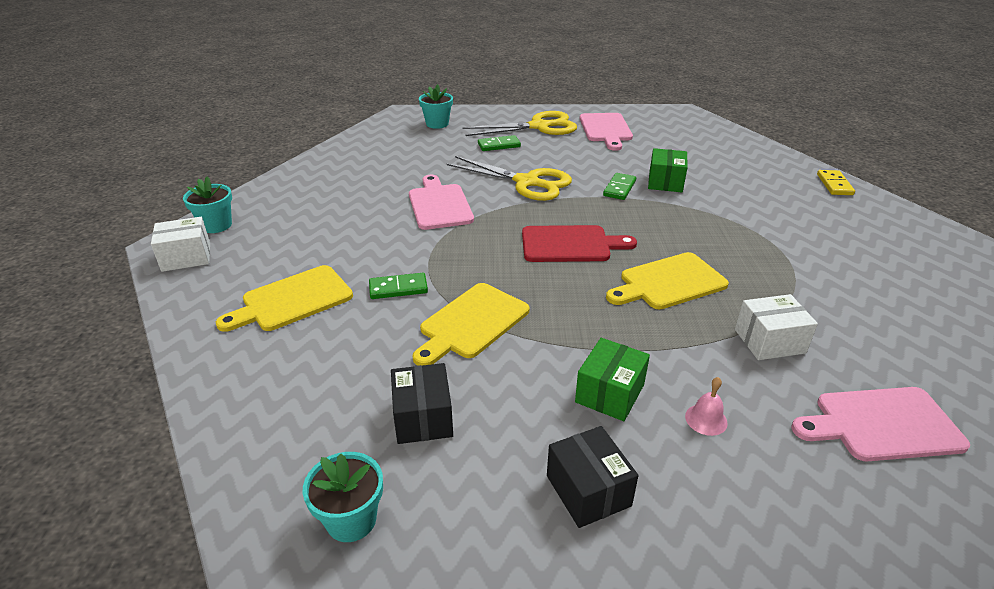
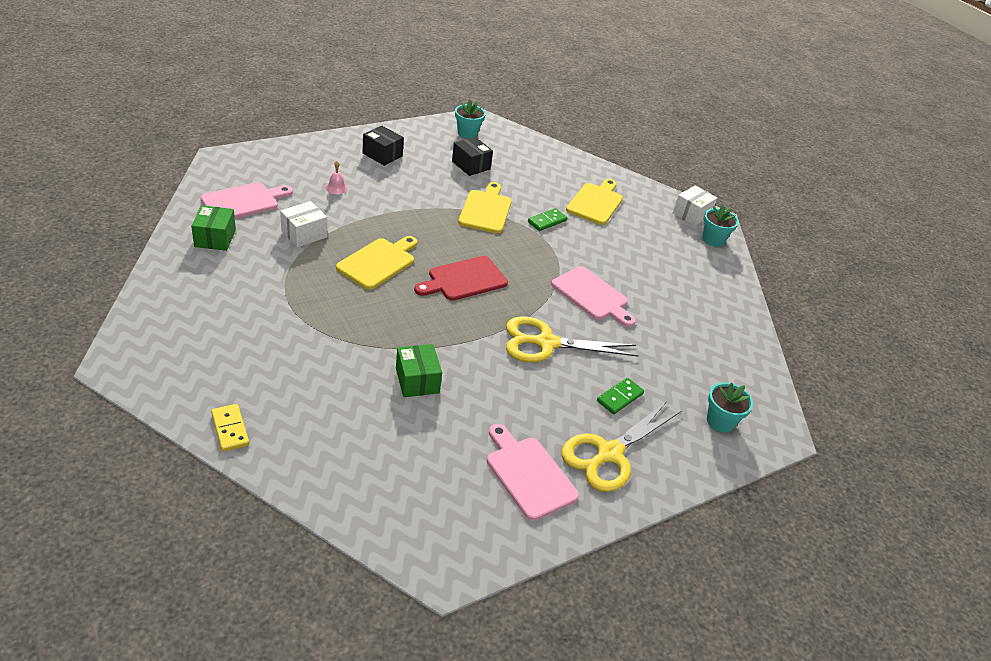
camera: 145 degrees right, 5 degrees up
(609, 393) = (389, 190): green box -> green box (215, 238)
(619, 188) = (458, 358): green domino -> none

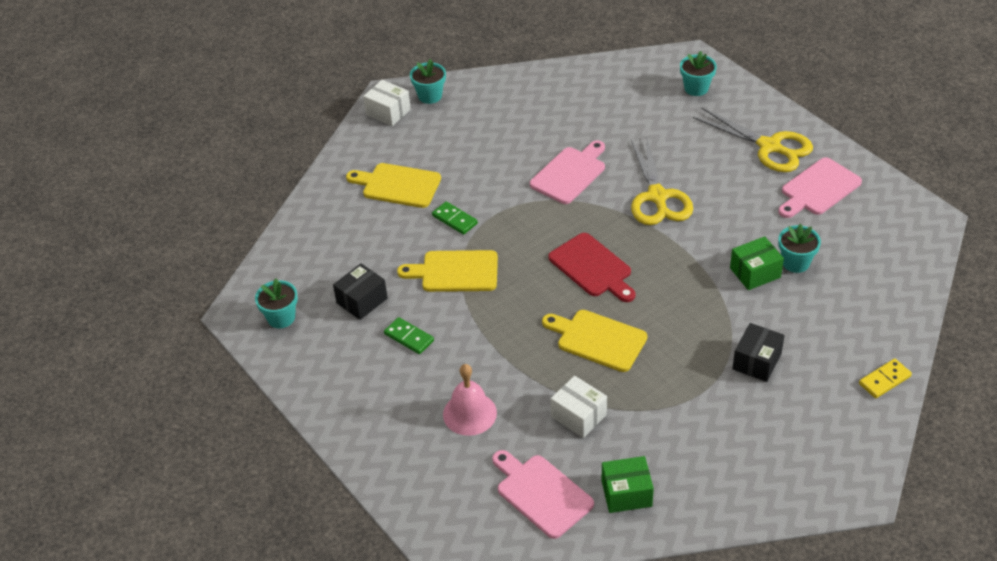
camera: 90 degrees left, 5 degrees up
(336, 188) = (469, 413): pink bell -> pink bell, size x1.90
(382, 155) = (372, 389): black box -> black box (756, 361)
(419, 416) = (795, 262): none -> turquoise flower pot
(620, 397) = (702, 145): green domino -> green domino (409, 337)

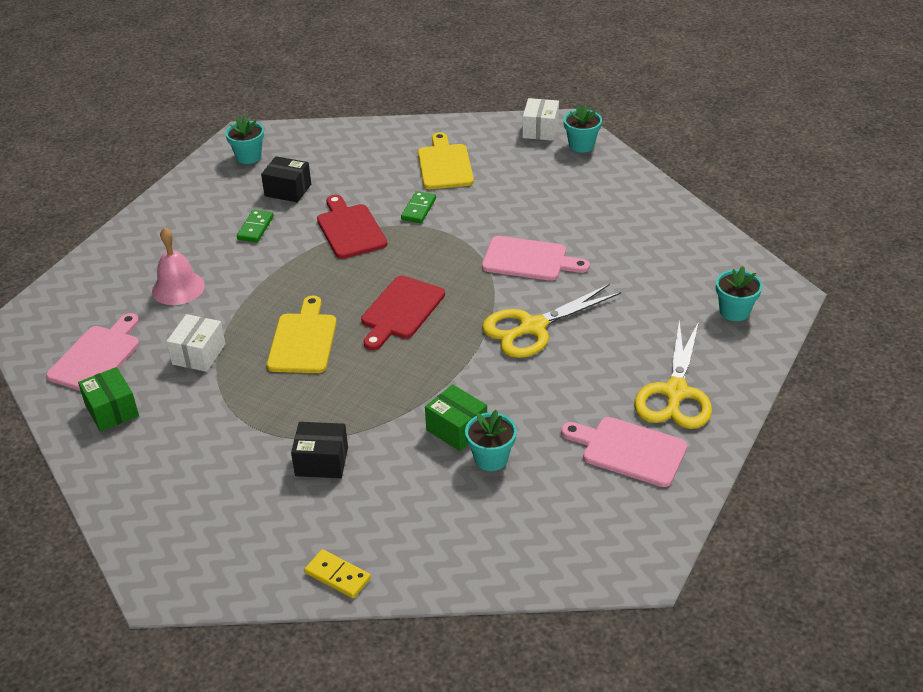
camera: 65 degrees right, 5 degrees down
(455, 272) = (350, 229): yellow cutting board -> red cutting board

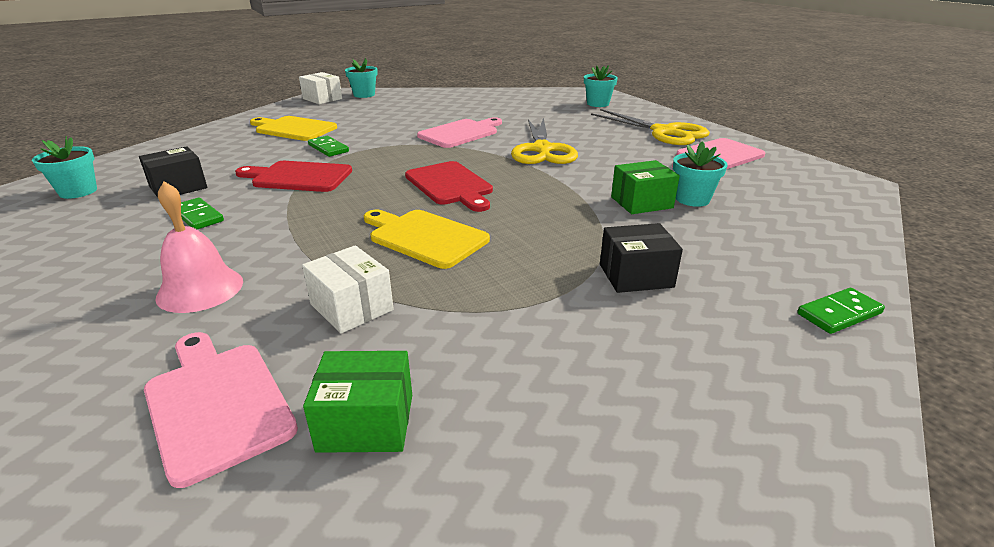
camera: 60 degrees left, 10 degrees down
(321, 461) = (636, 275): black box -> black box turned 45 degrees clockwise
(337, 576) = (839, 314): yellow domino -> green domino

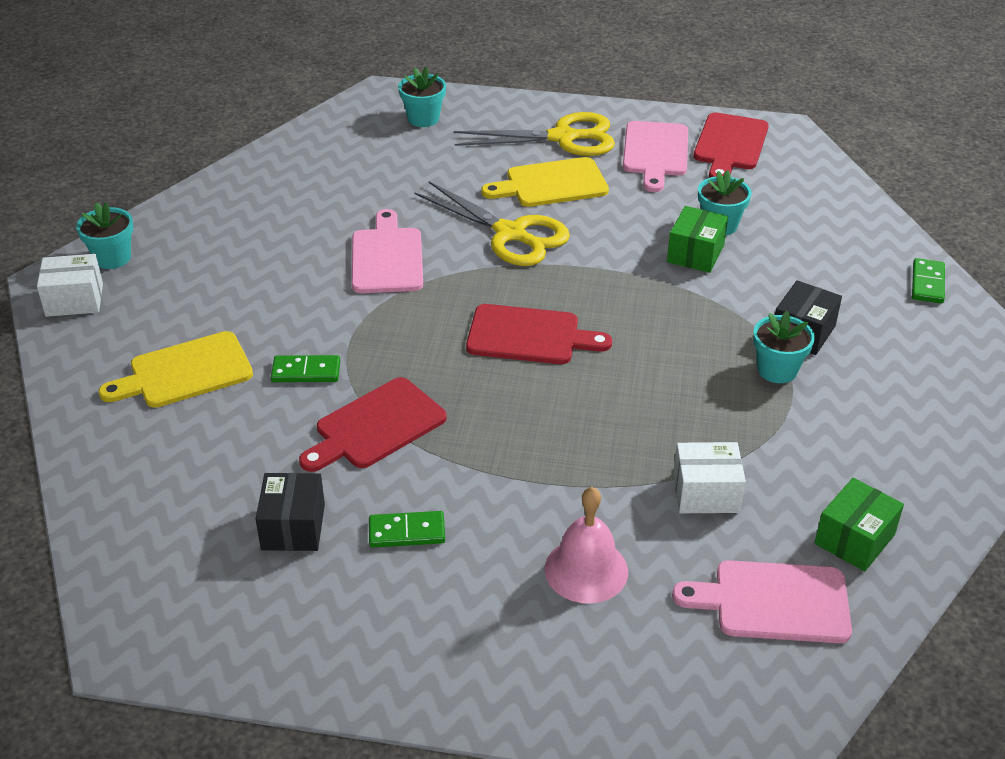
camera: 50 degrees left, 10 degrees up
(78, 191) = (201, 615): turquoise flower pot -> turquoise flower pot (777, 370)
(424, 237) = (626, 403): yellow cutting board -> yellow cutting board (551, 184)
(787, 172) = (730, 145): none -> red cutting board

